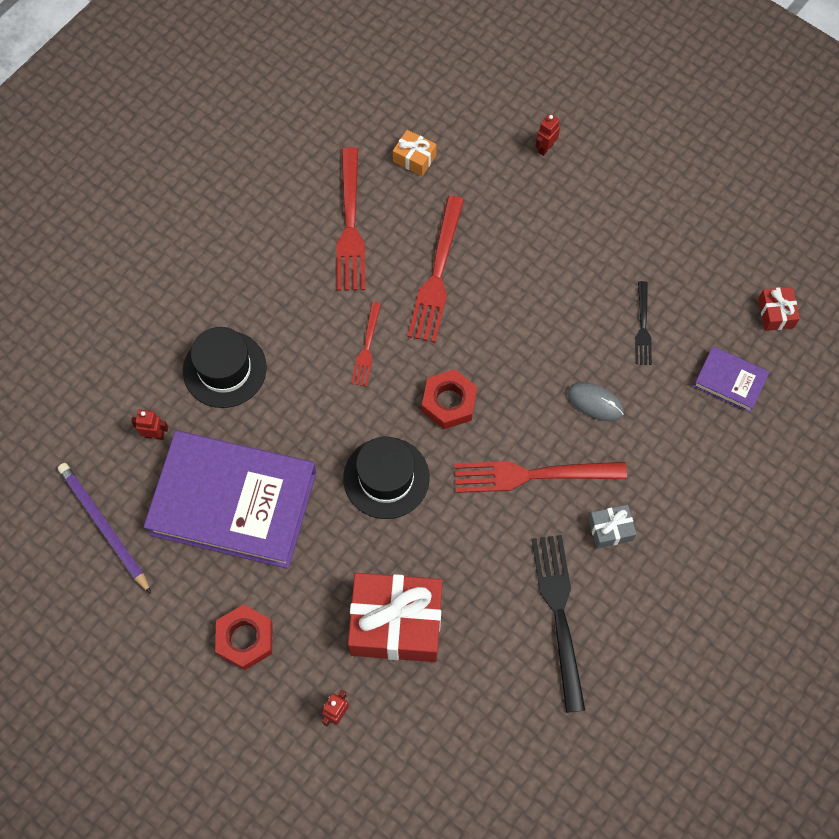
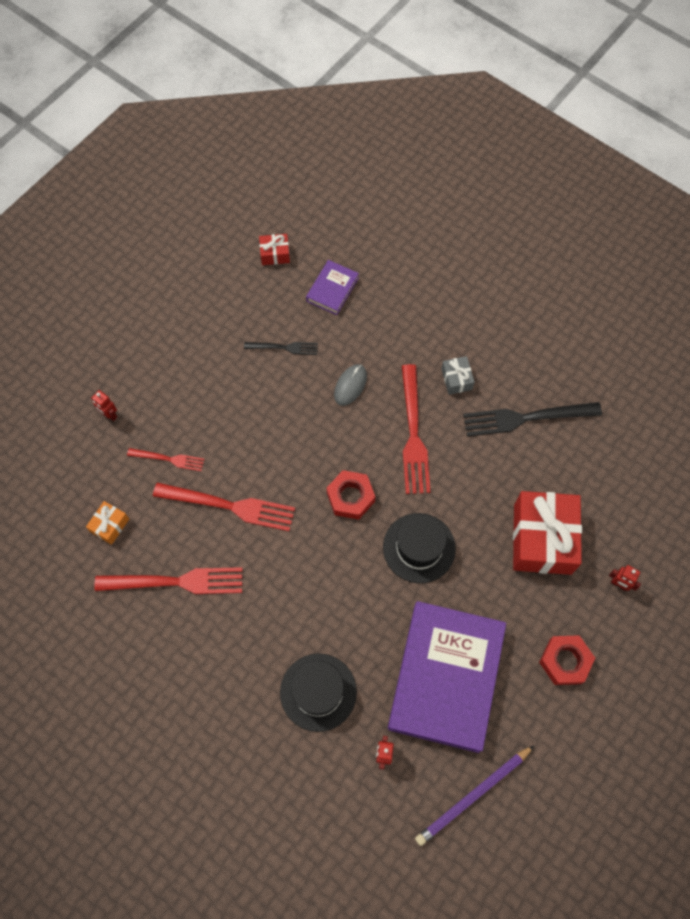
camera: 90 degrees left, 0 degrees up
(367, 348) = (299, 565): red fork -> red fork (169, 459)

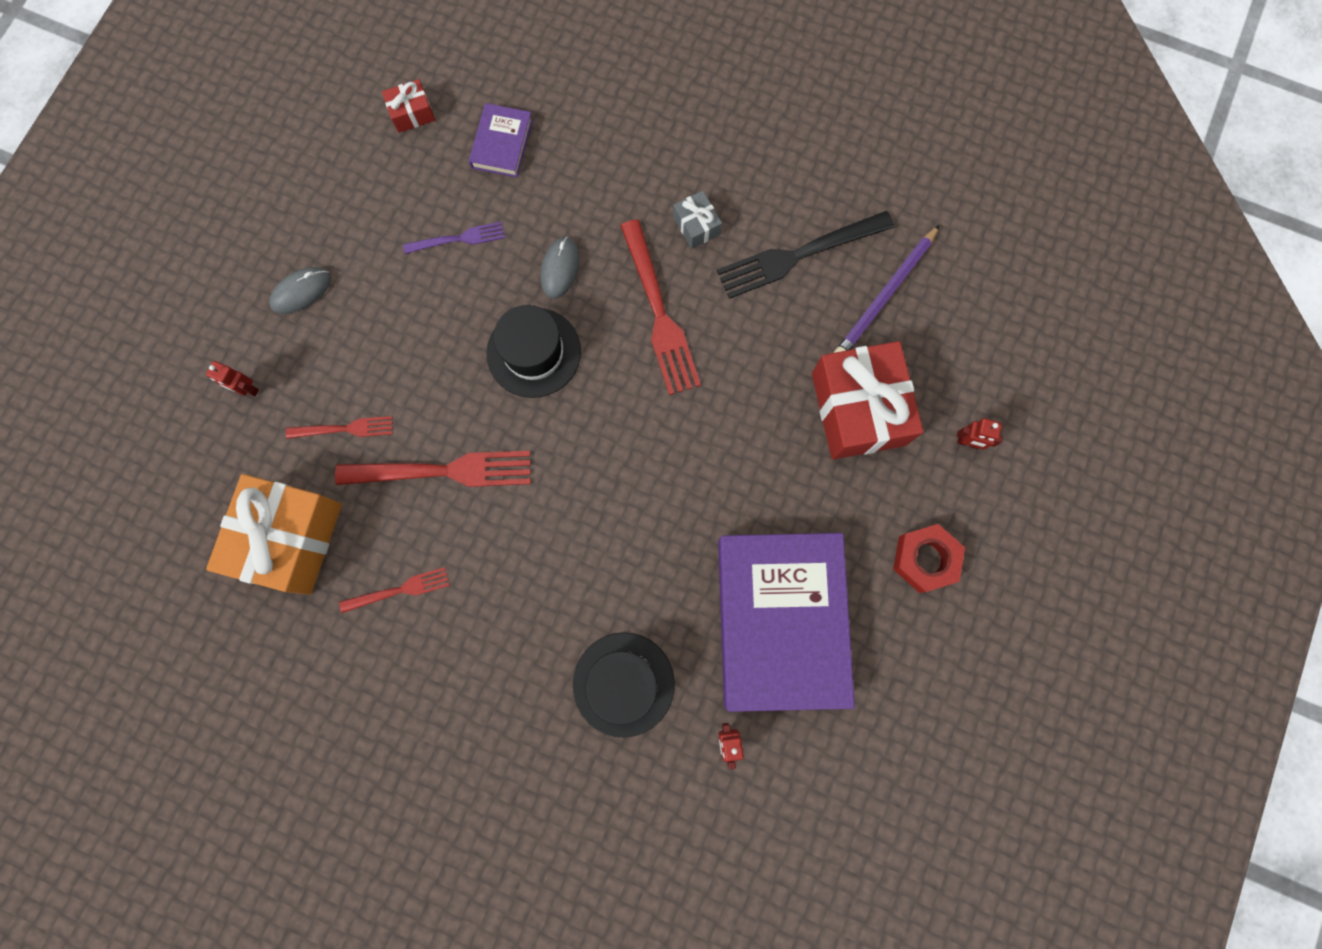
camera: 15 degrees left, 10 degrees up
(110, 525) = (290, 538): orange gift -> orange gift, size x2.21
(165, 357) = (301, 291): none -> grey mouse
(176, 581) = (400, 590): red fork -> red fork, size x0.55
(284, 347) = (459, 239): black fork -> purple fork
(350, 497) = (599, 418): red nut -> none
(419, 548) = (704, 462): black hat -> black hat (534, 352)
(473, 796) = (853, 761): purple pencil -> purple pencil (885, 295)

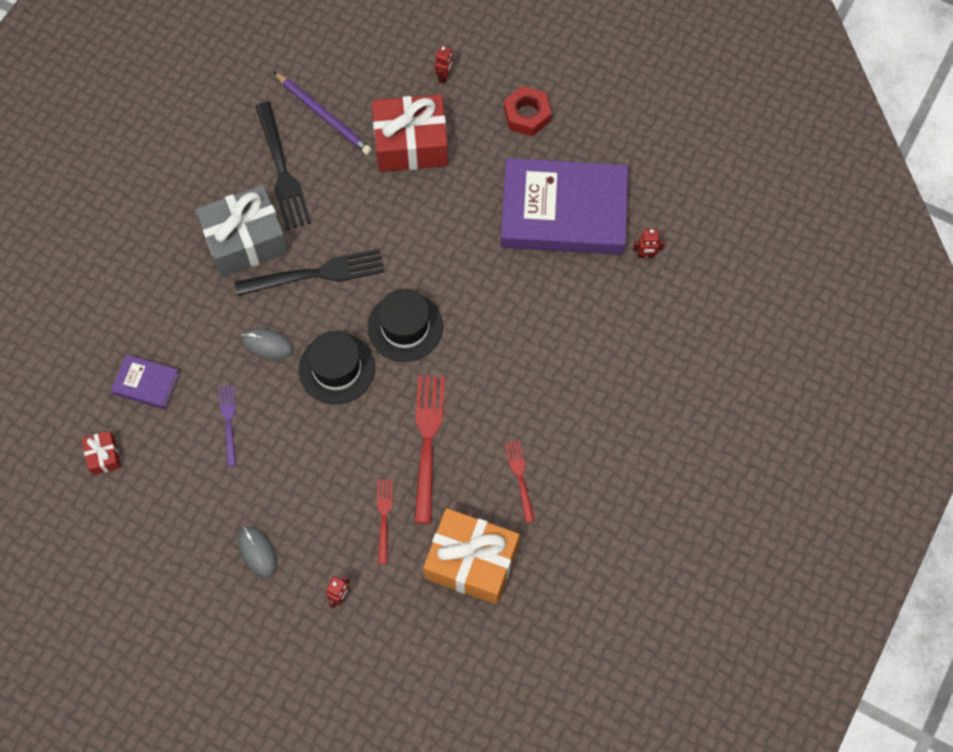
camera: 85 degrees left, 10 degrees down
(623, 684) = (602, 320): black hat -> black hat (405, 327)
(659, 314) = (317, 273): red fork -> black fork
(696, 225) = (245, 240): grey gift -> grey gift, size x2.21

